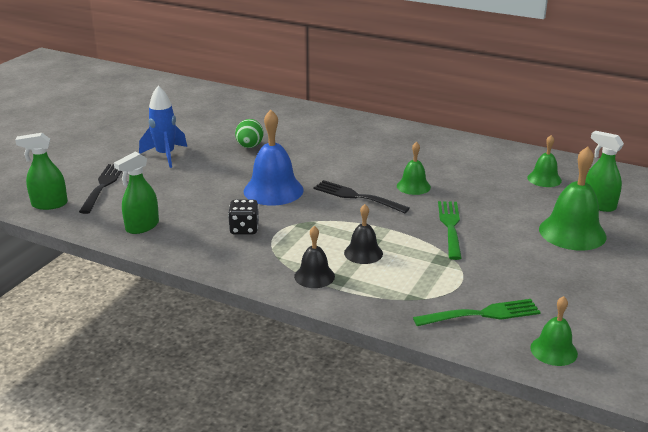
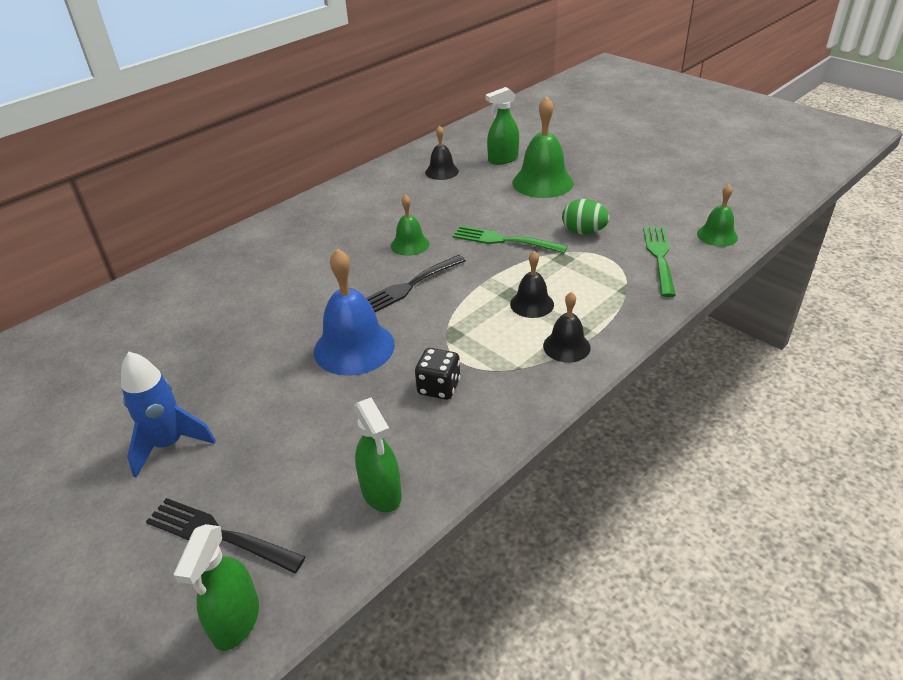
camera: 70 degrees left, 10 degrees up
(249, 146) = (214, 351): green egg -> green egg (583, 232)
(544, 179) = (442, 171): green bell -> black bell

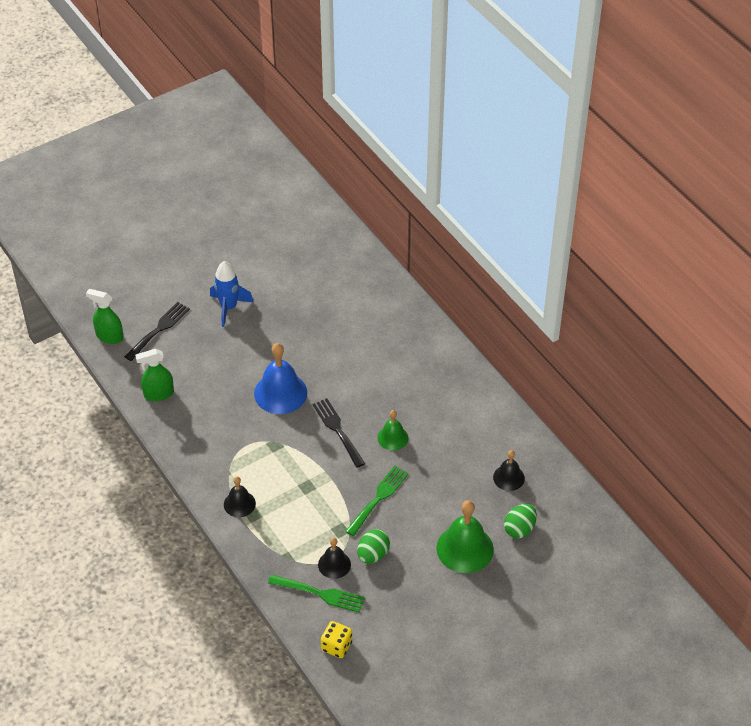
camera: 100 degrees right, 10 degrees up
(439, 387) = (227, 430): black dice -> none
(502, 159) = (519, 529): green spray bottle -> green egg
(532, 304) = (291, 496): black bell -> black bell (334, 564)
(717, 235) = (336, 646): green bell -> yellow dice

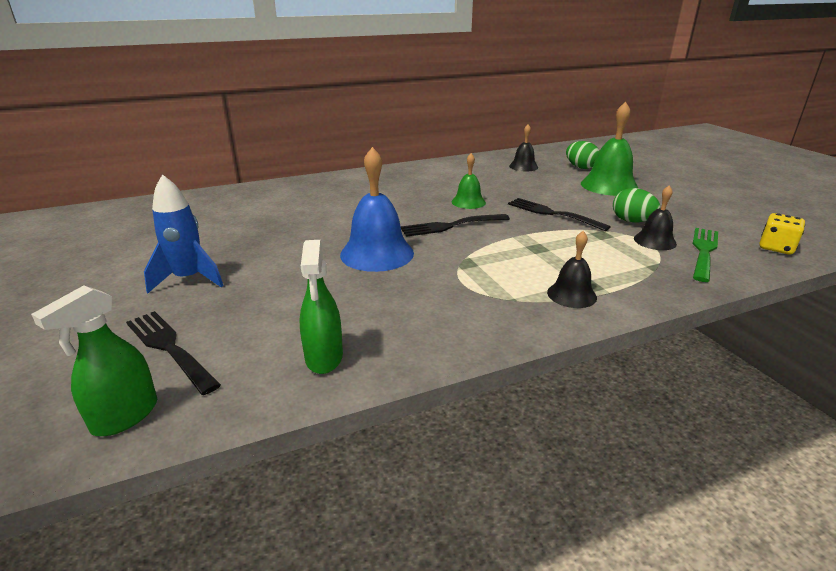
camera: 80 degrees left, 20 degrees down
(378, 499) = (553, 214): green fork -> black fork

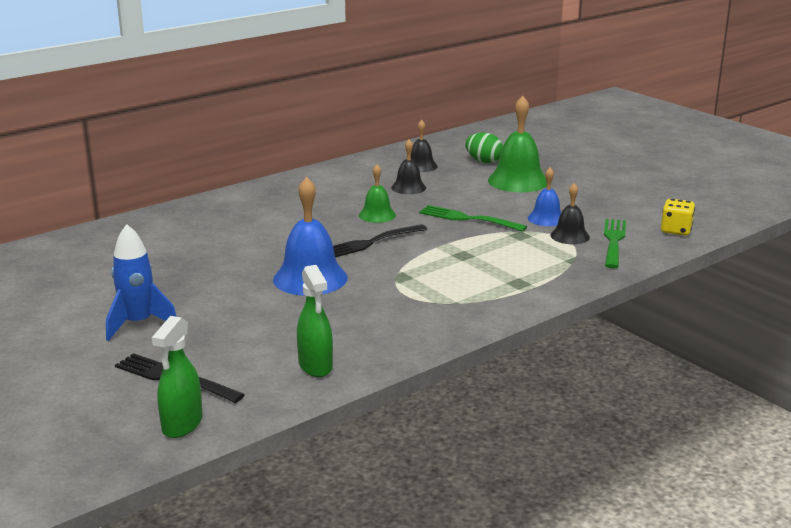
camera: 15 degrees left, 5 degrees down
(553, 214) = (469, 219): black fork -> green fork
(571, 295) = (504, 292): black bell -> black bell (408, 187)
(632, 221) = (546, 218): green egg -> blue bell

